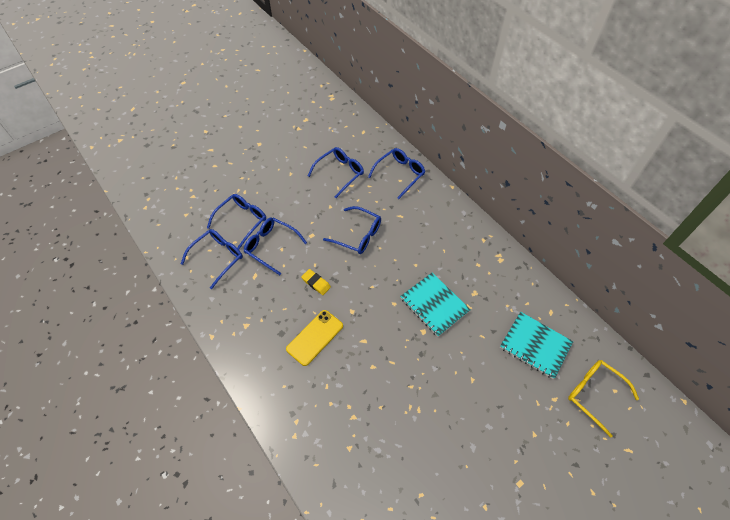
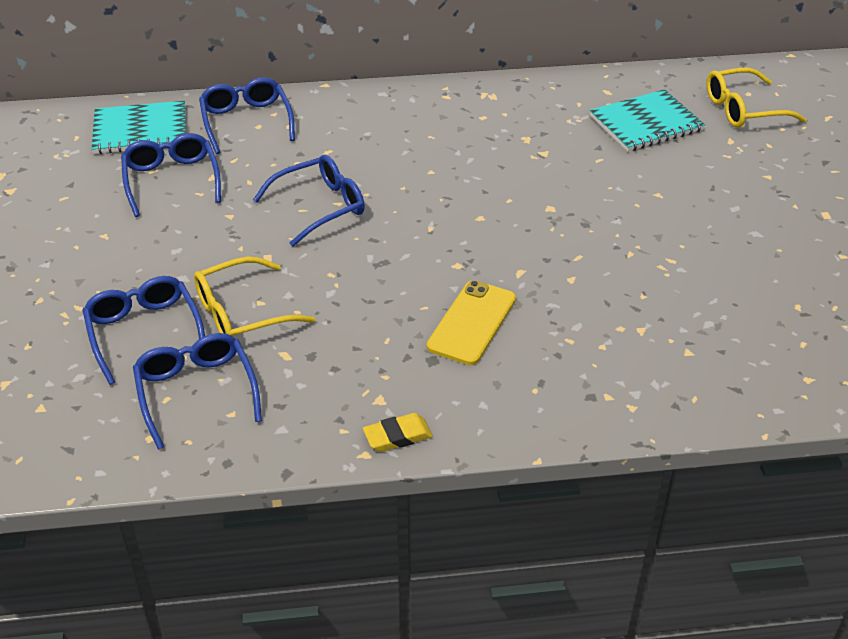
camera: 60 degrees left, 15 degrees down
(271, 246) = (242, 313): blue glasses -> yellow glasses
(315, 337) = (472, 323): yellow phone -> yellow phone turned 45 degrees clockwise
(316, 283) = (369, 285): yellow eraser -> yellow eraser (397, 436)
(434, 305) = (515, 181): turquoise notebook -> turquoise notebook (140, 130)

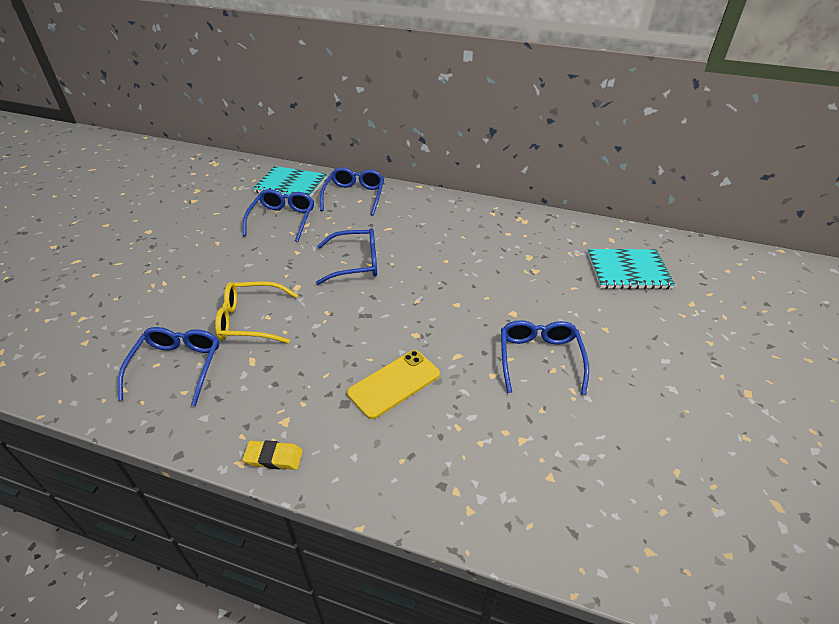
camera: 25 degrees right, 0 degrees up
(144, 332) = (184, 313): blue glasses -> blue glasses (539, 359)
(743, 109) = (717, 282): yellow glasses -> none

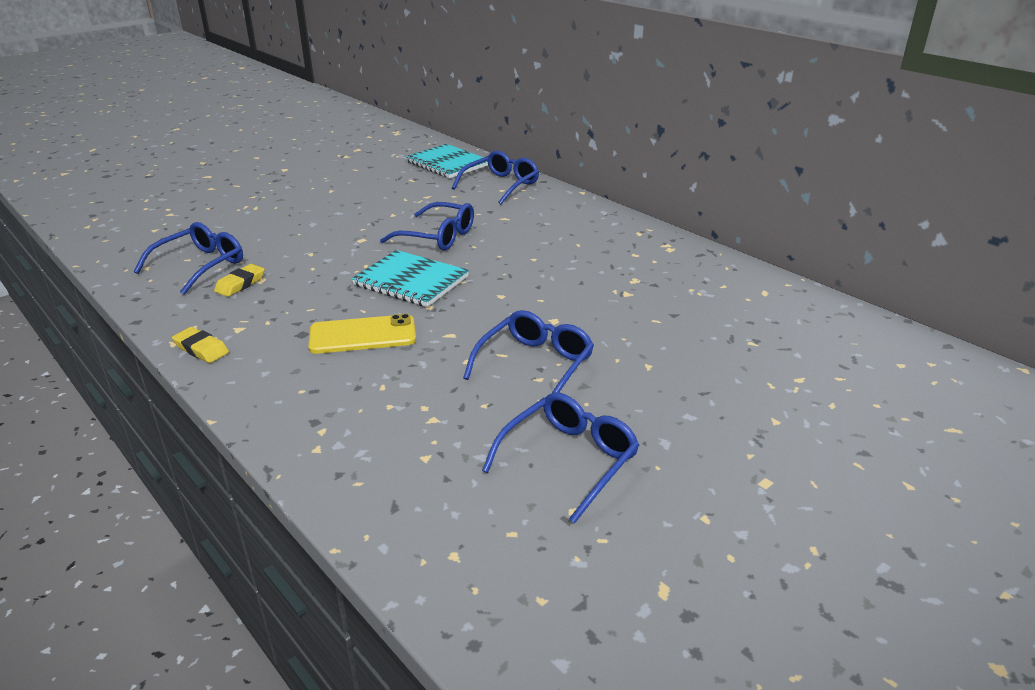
camera: 30 degrees right, 10 degrees down
(237, 373) = (240, 284): none -> yellow eraser
(250, 320) = (293, 252): yellow glasses -> none
(282, 220) = (408, 188): blue glasses -> blue glasses (569, 460)
(628, 271) = (748, 325): turquoise notebook -> turquoise notebook (411, 281)

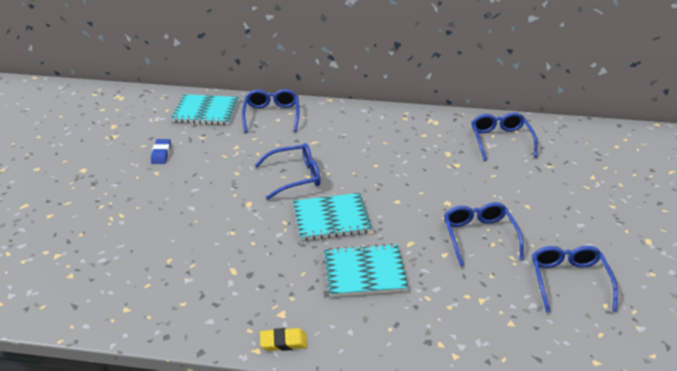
camera: 40 degrees left, 5 degrees up
(200, 265) = (167, 284): blue glasses -> blue glasses (501, 140)
(240, 284) = (224, 282): yellow eraser -> none
(358, 179) = (161, 153): none -> blue eraser
(362, 335) = (364, 272): yellow phone -> turquoise notebook

